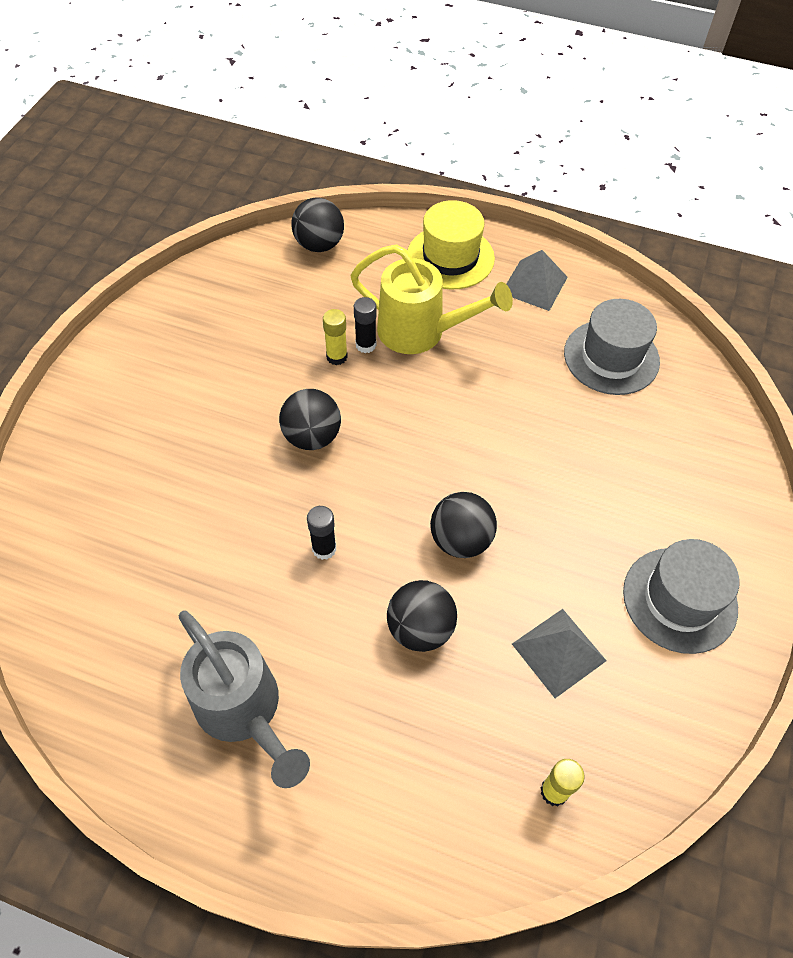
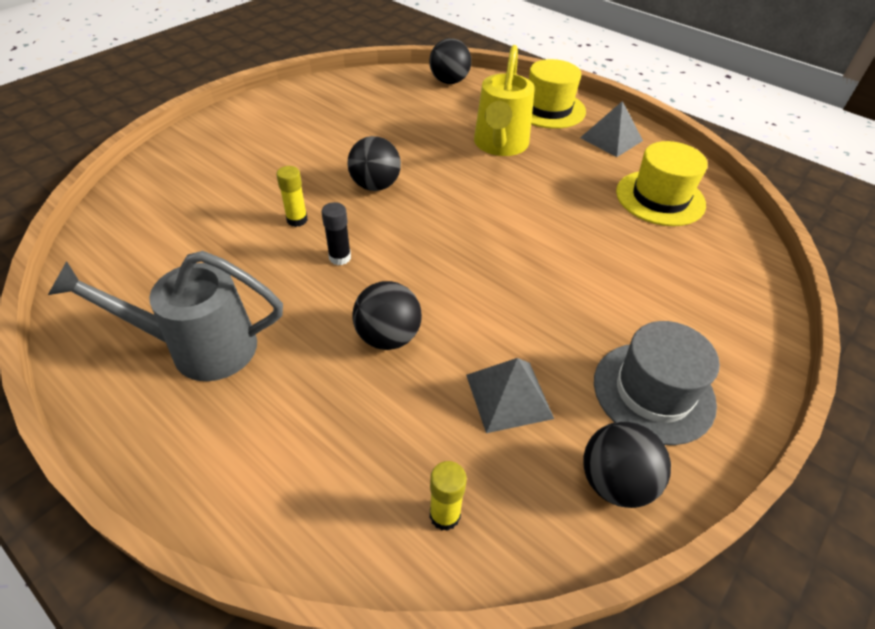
camera: 20 degrees right, 10 degrees down
(244, 710) = (201, 348): grey watering can -> grey watering can turned 105 degrees clockwise
(337, 357) = (424, 144): yellow glue stick -> yellow glue stick (297, 220)
(365, 345) = (451, 143): black glue stick -> none
(420, 332) = (500, 145): yellow watering can -> yellow watering can turned 60 degrees clockwise
(460, 540) = (460, 284): black ball -> black ball (615, 482)
(611, 357) = (660, 198): grey hat -> yellow hat

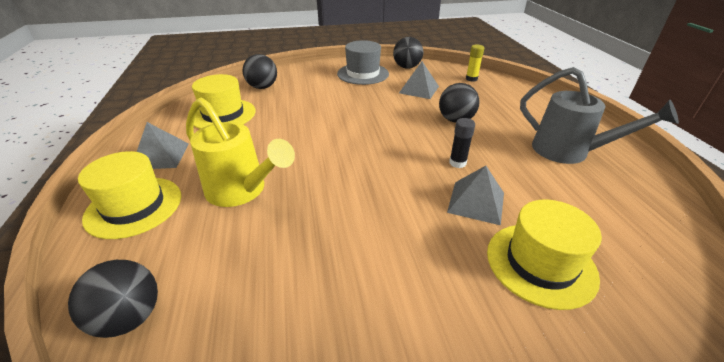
camera: 140 degrees left, 10 degrees down
(225, 193) = (540, 263): none -> yellow hat
(297, 220) = (476, 202): yellow glue stick -> grey pyramid
(375, 185) = (387, 203): black ball -> black ball (262, 87)
(500, 145) = (241, 191): yellow watering can -> yellow watering can turned 75 degrees clockwise

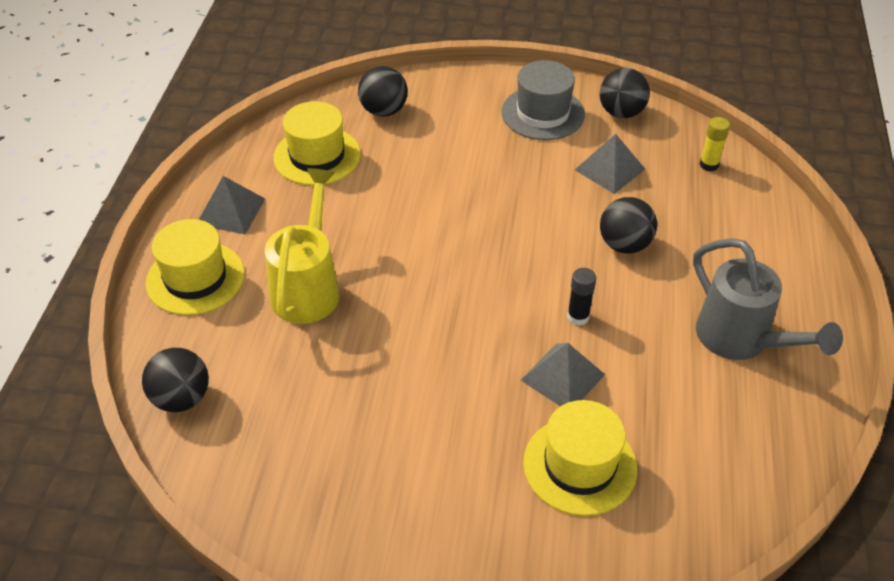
camera: 20 degrees right, 10 degrees up
(241, 191) = (308, 288): yellow watering can -> yellow watering can turned 135 degrees counterclockwise

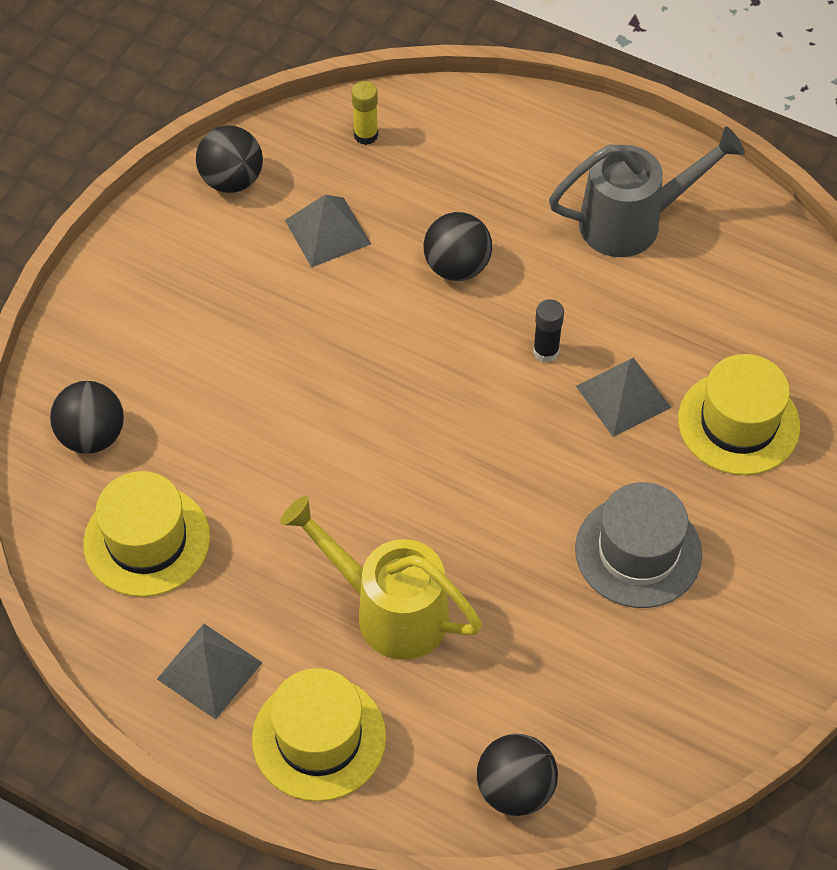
camera: 70 degrees left, 10 degrees up
(542, 113) = (190, 261): grey hat -> grey hat (638, 551)

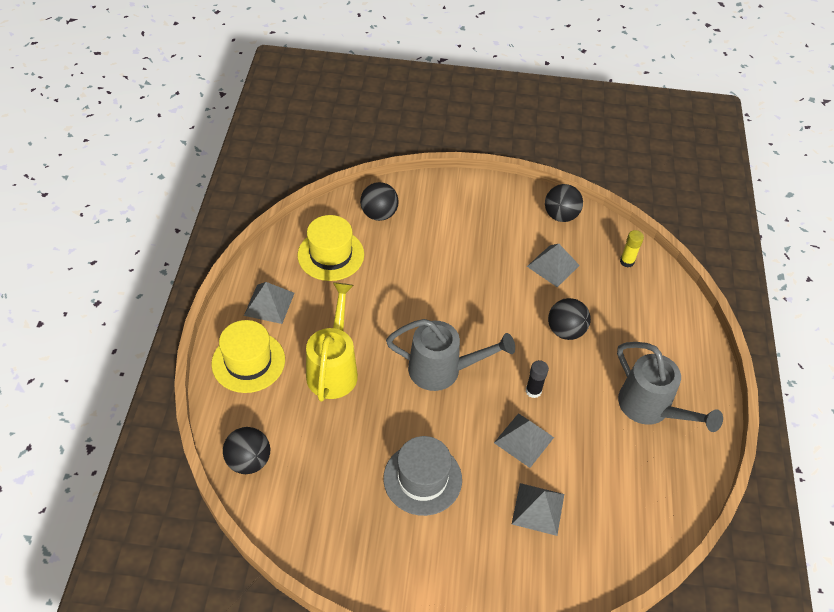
camera: 65 degrees right, 5 degrees down
(458, 457) = (442, 370): none -> grey watering can
(738, 423) = (538, 509): yellow hat -> grey pyramid

